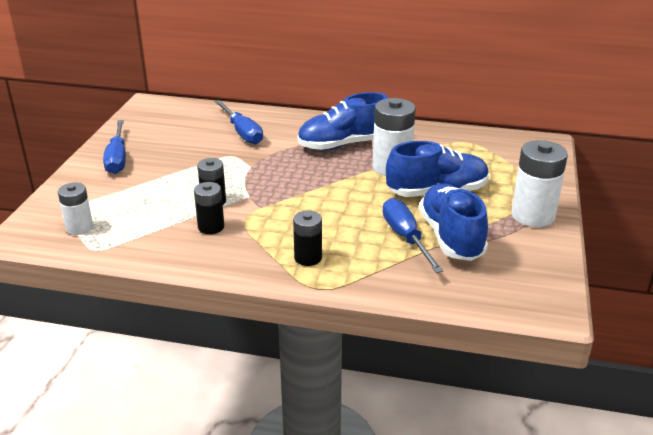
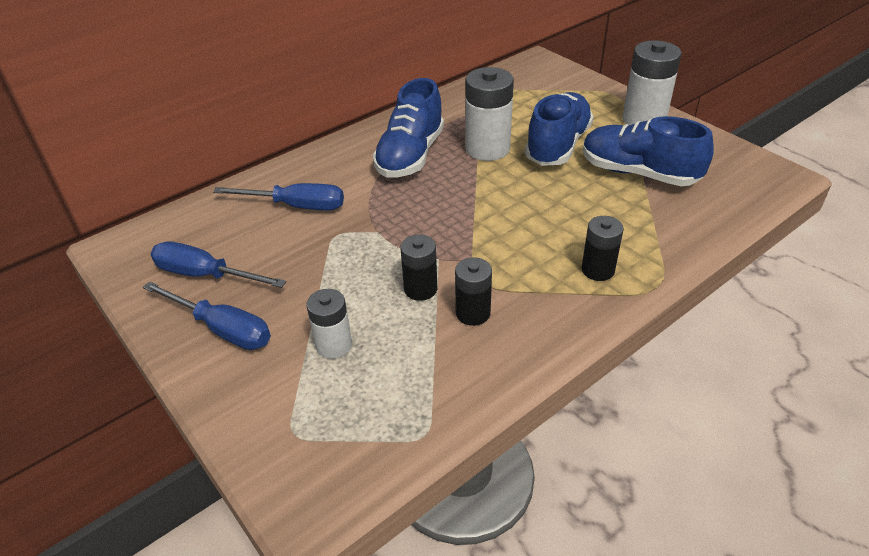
camera: 50 degrees left, 10 degrees up
(79, 228) = (355, 431): white battery -> white battery (334, 345)
(405, 238) = (617, 197): blue screwdriver -> blue screwdriver (205, 275)

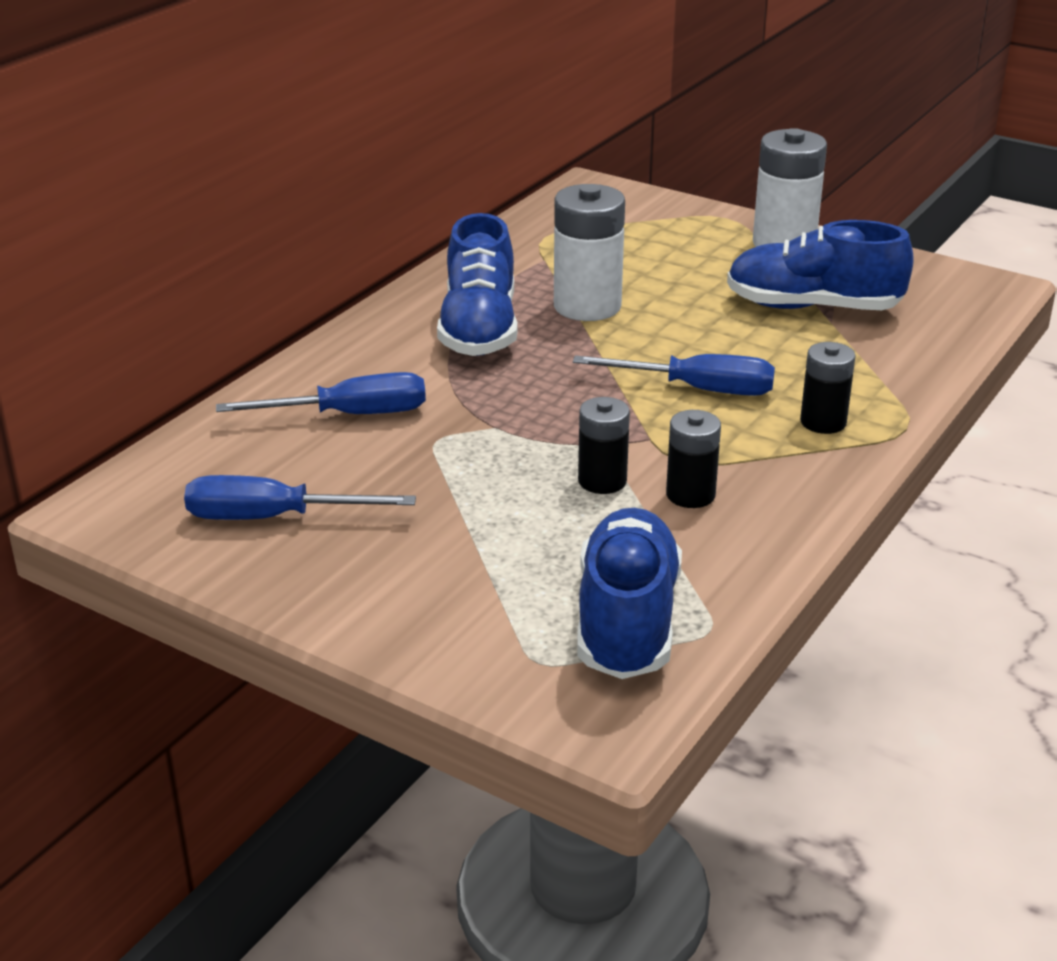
camera: 20 degrees left, 10 degrees down
(222, 329) = (349, 573): blue screwdriver -> blue screwdriver (697, 389)
(334, 345) = (525, 561): white battery -> none
(557, 145) = (684, 289): blue shoe -> blue shoe (626, 622)

